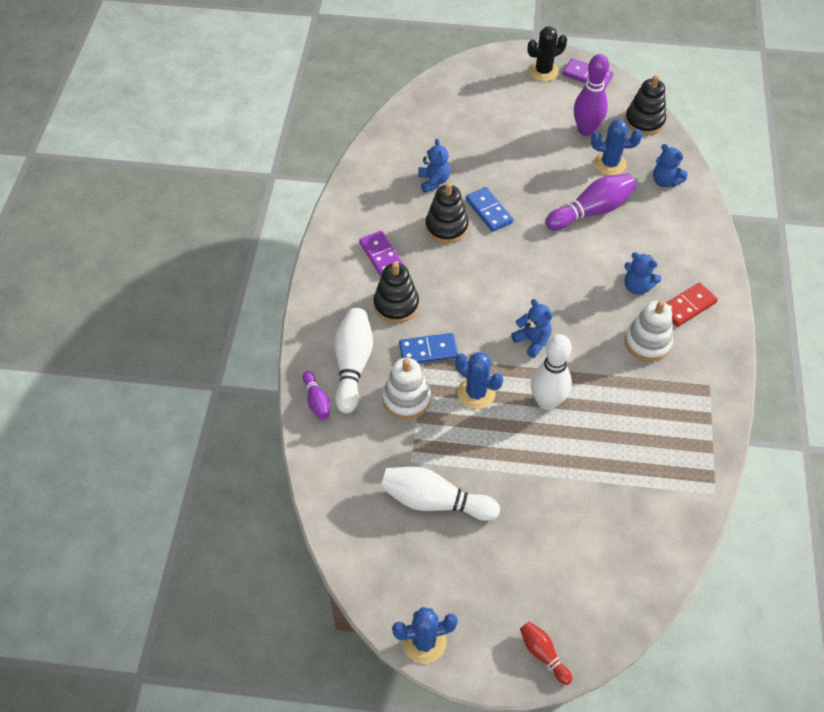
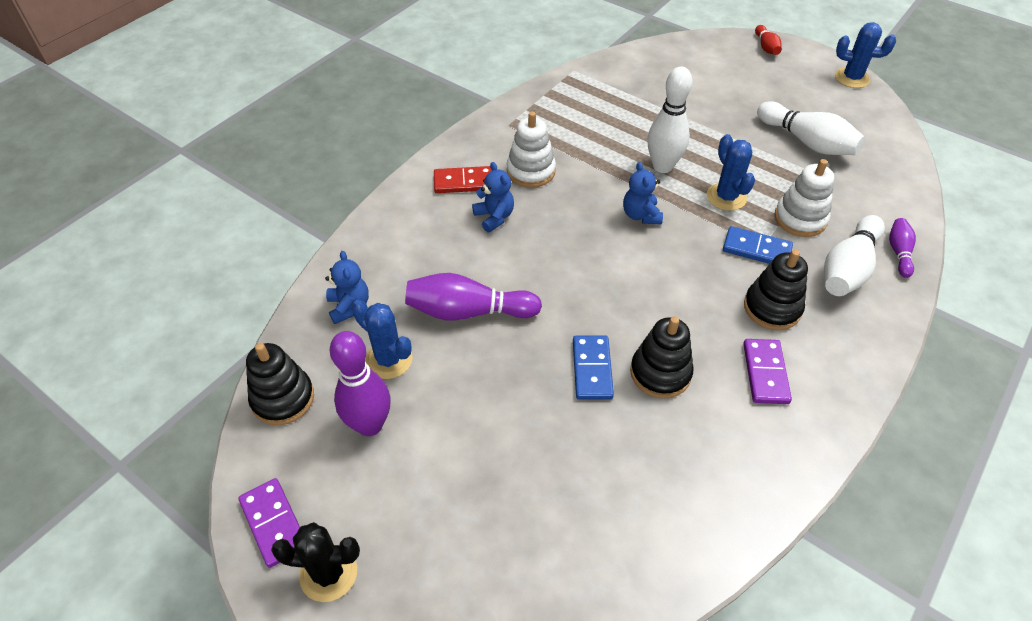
camera: 150 degrees left, 5 degrees down
(433, 181) = (640, 448): blue teddy bear -> none

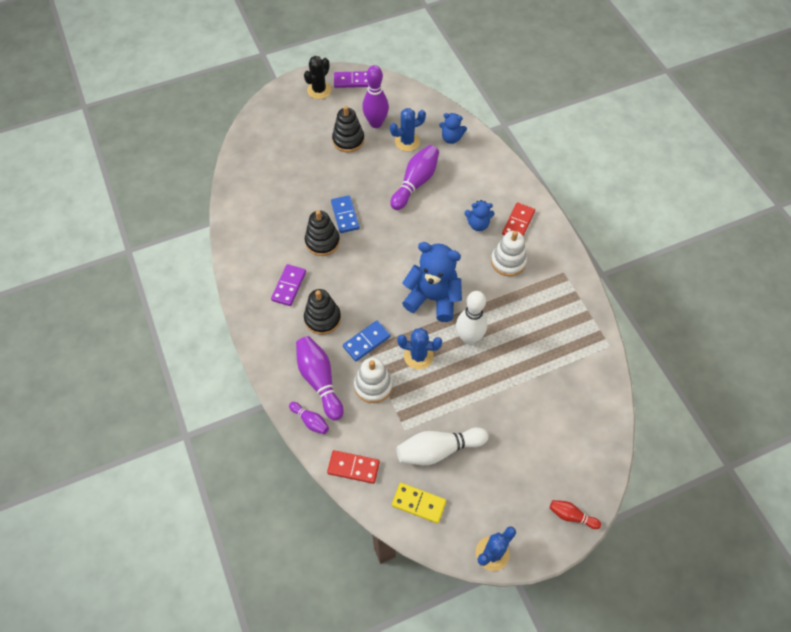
camera: 120 degrees right, 10 degrees up
(283, 398) = (411, 99): black stacking toy -> black stacking toy (348, 140)
(592, 369) = (345, 215): blue domino -> blue domino turned 45 degrees clockwise
(641, 215) = (433, 298): blue teddy bear -> blue teddy bear, size x1.91
(765, 373) = (289, 286): purple domino -> purple domino turned 75 degrees clockwise
(848, 269) = (319, 380): white bowling pin -> purple bowling pin
(871, 135) = (418, 503): none -> yellow domino
(898, 194) = (353, 467): none -> red domino

